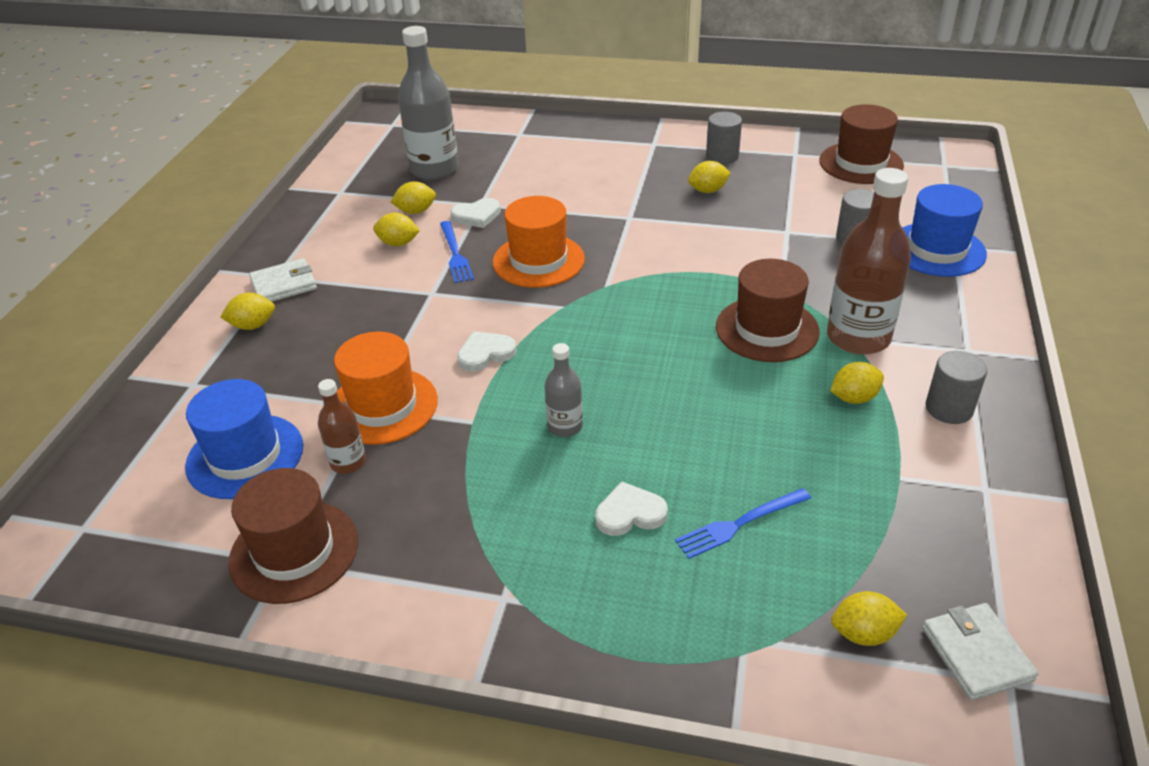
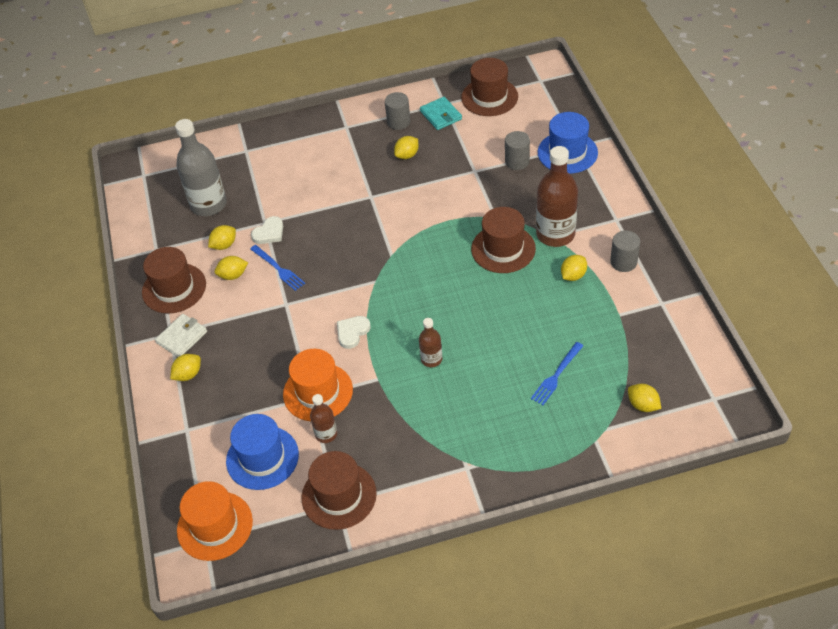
camera: 25 degrees left, 10 degrees up
(323, 234) = (174, 288): none -> brown hat
(538, 260) = (336, 253): orange hat -> orange hat (215, 526)
(565, 426) = (431, 359): grey bottle -> brown bottle
(630, 513) = (499, 394): white heart -> none
(782, 164) = (441, 115): none -> turquoise wallet
(863, 633) = (643, 405): yellow lemon -> yellow lemon turned 75 degrees clockwise
(976, 654) = (694, 392): white wallet -> none

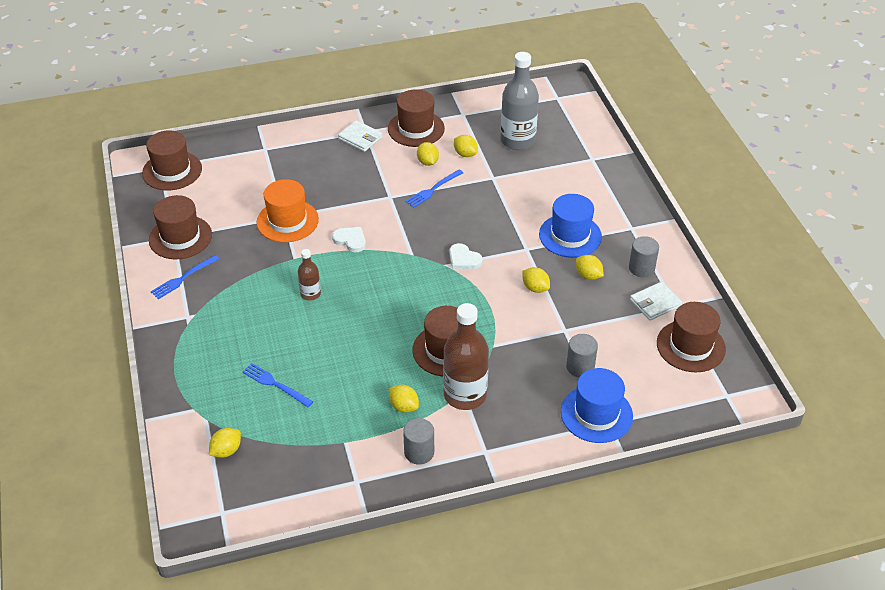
camera: 85 degrees right, 5 degrees down
(188, 374) = (320, 145): yellow lemon -> yellow lemon (535, 288)
(215, 526) = (172, 171): orange hat -> brown hat
(262, 458) = (228, 192): blue hat -> blue hat (570, 235)
(269, 233) = (479, 181): white heart -> white heart (464, 259)
(326, 434) = (242, 228): brown bottle -> none
(407, 481) = (183, 278): none -> blue fork
(441, 115) = (655, 303): turquoise wallet -> white wallet

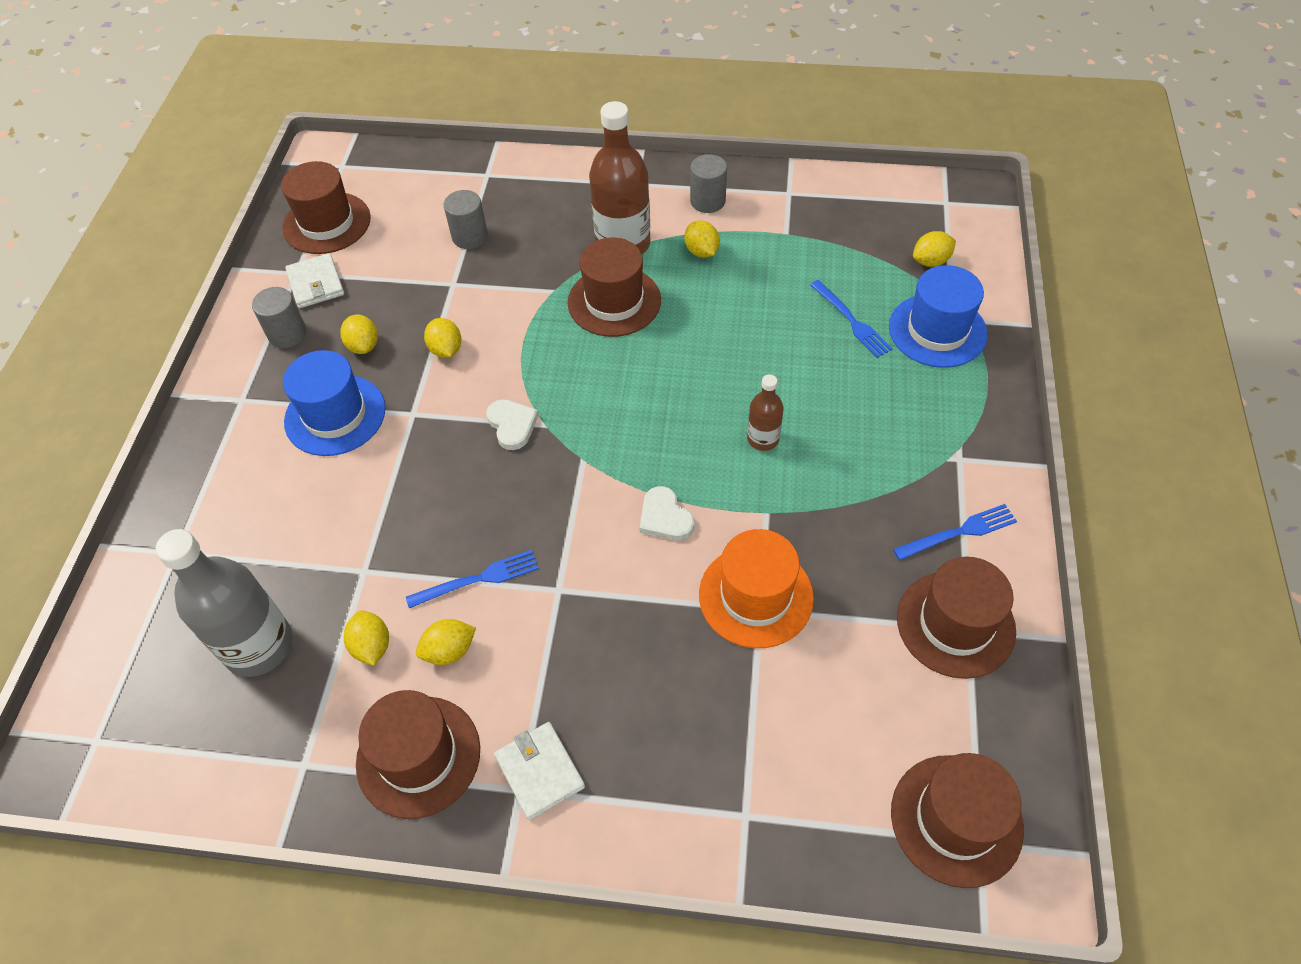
camera: 155 degrees left, 10 degrees up
(427, 162) = (449, 651): yellow lemon -> yellow lemon turned 60 degrees clockwise
(596, 414) = (492, 186): blue hat -> blue hat (937, 330)
(655, 303) = (316, 283): white wallet -> white wallet turned 75 degrees clockwise

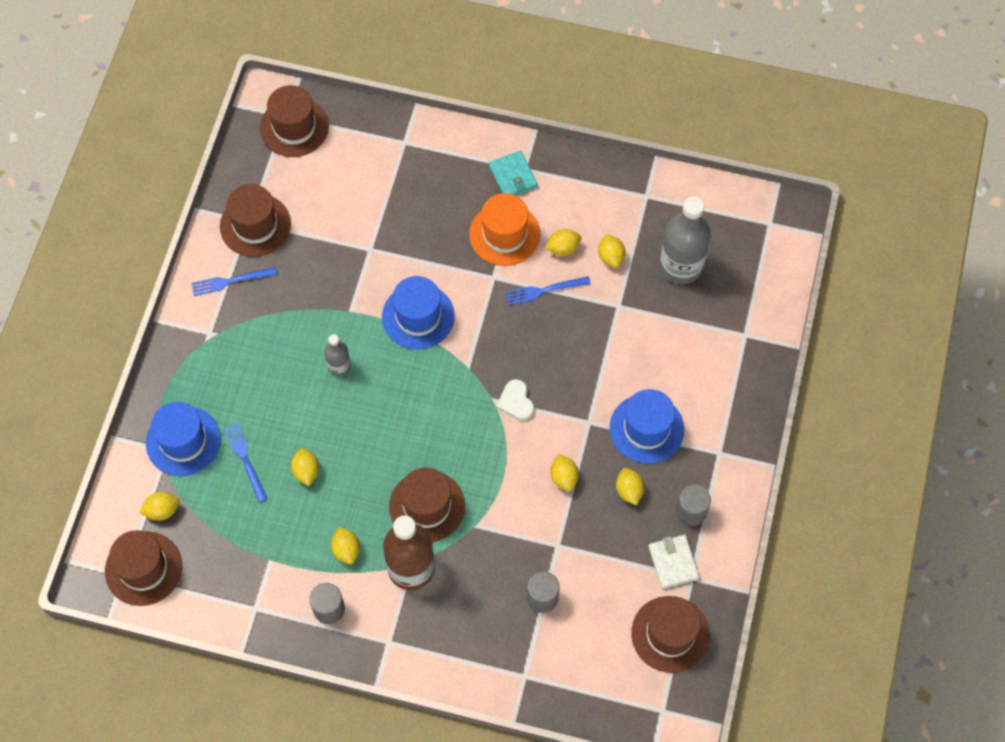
camera: 175 degrees left, 10 degrees up
(418, 756) = (581, 192): brown hat -> brown hat (143, 568)
(539, 772) = (513, 176): white wallet -> turquoise wallet
(665, 517) = (418, 316): white heart -> blue hat
(755, 596) = (371, 257): orange hat -> orange hat (504, 234)
(763, 439) = (339, 366): brown bottle -> grey bottle
(771, 318) = (306, 471): none -> yellow lemon

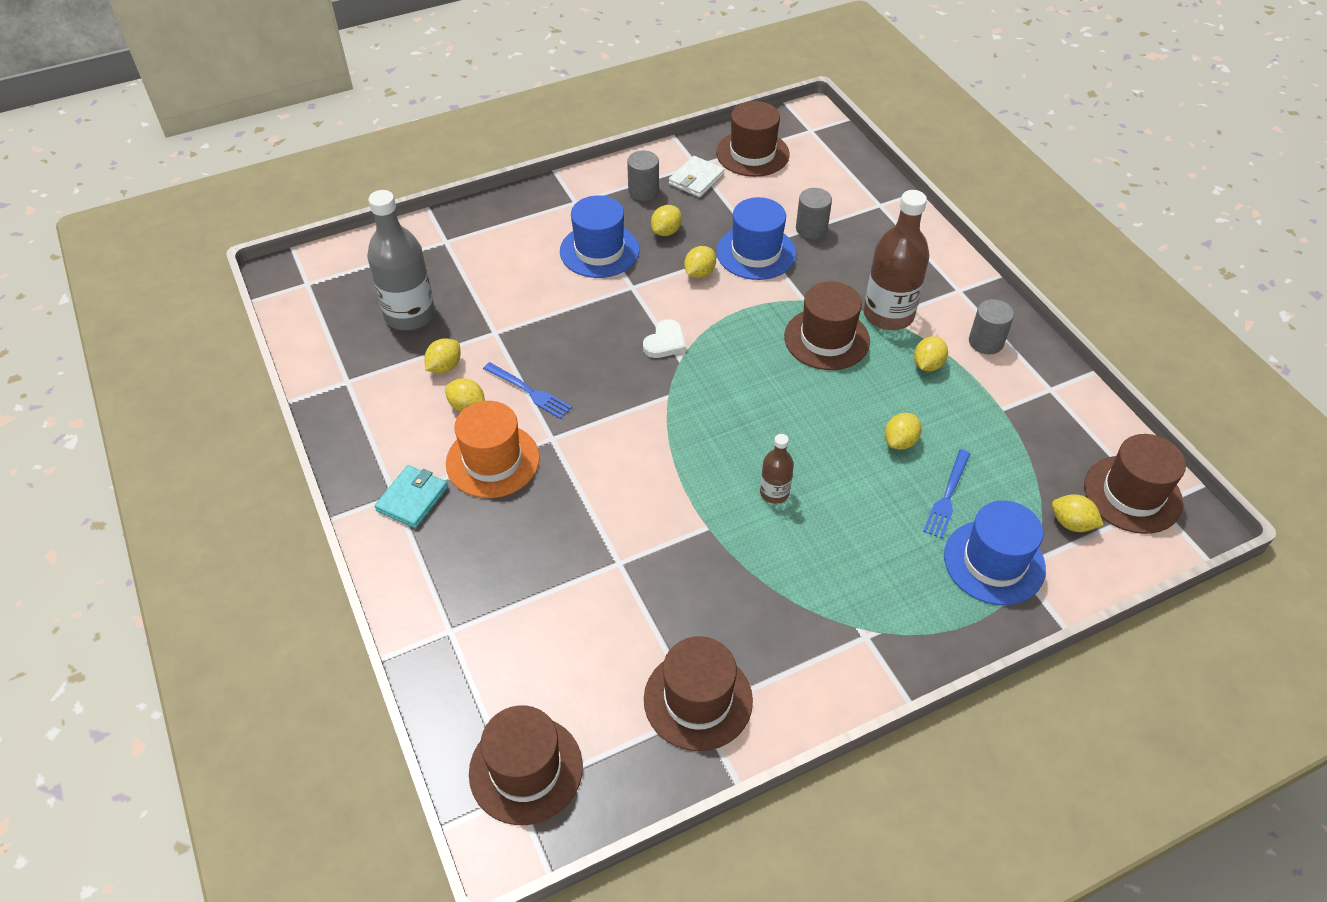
camera: 130 degrees left, 15 degrees down
(230, 281) = (789, 666): blue fork -> none
(339, 366) = (774, 493): grey bottle -> brown bottle
(418, 316) = (655, 467): blue hat -> blue hat (756, 252)

